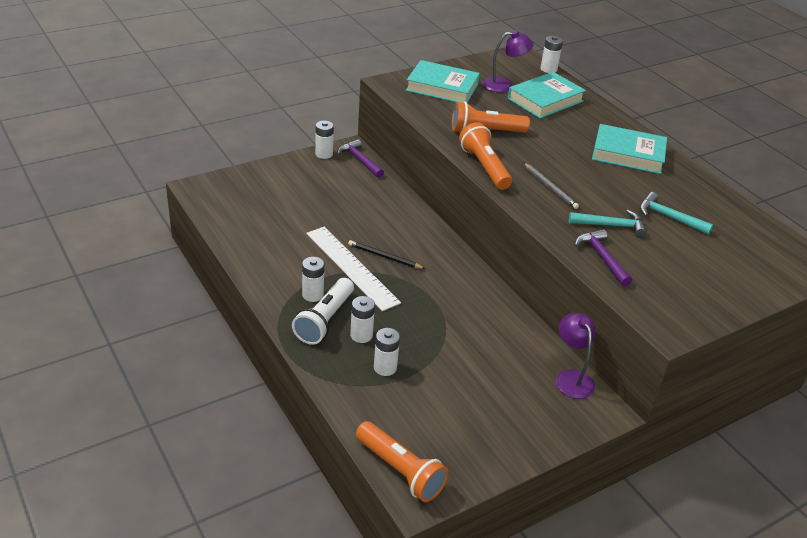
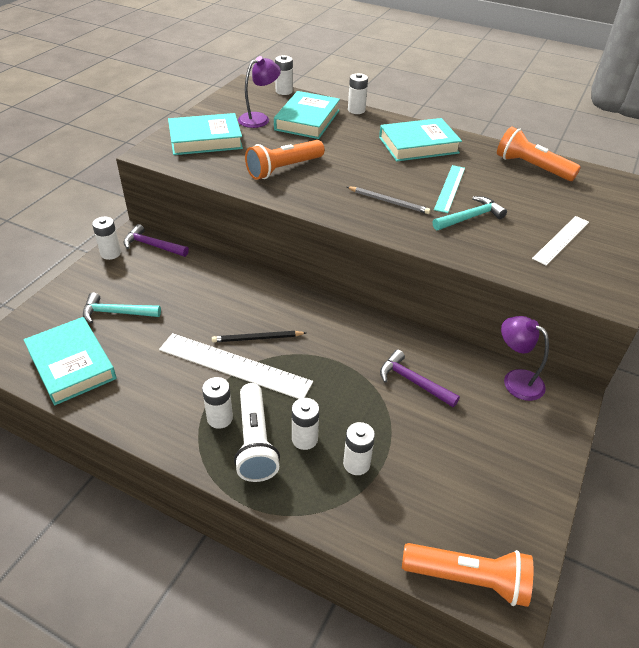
camera: 30 degrees left, 5 degrees up
(240, 217) = (71, 364): none -> turquoise book
(484, 167) = (315, 205): orange flashlight -> orange flashlight (532, 167)
(600, 106) = (356, 110): none -> white battery
(602, 257) = (493, 252): purple hammer -> purple hammer (413, 381)
(618, 197) = (449, 188): none -> turquoise ruler
(668, 217) = (503, 190): turquoise hammer -> turquoise hammer (116, 313)
(678, 274) = (561, 240): none -> white ruler

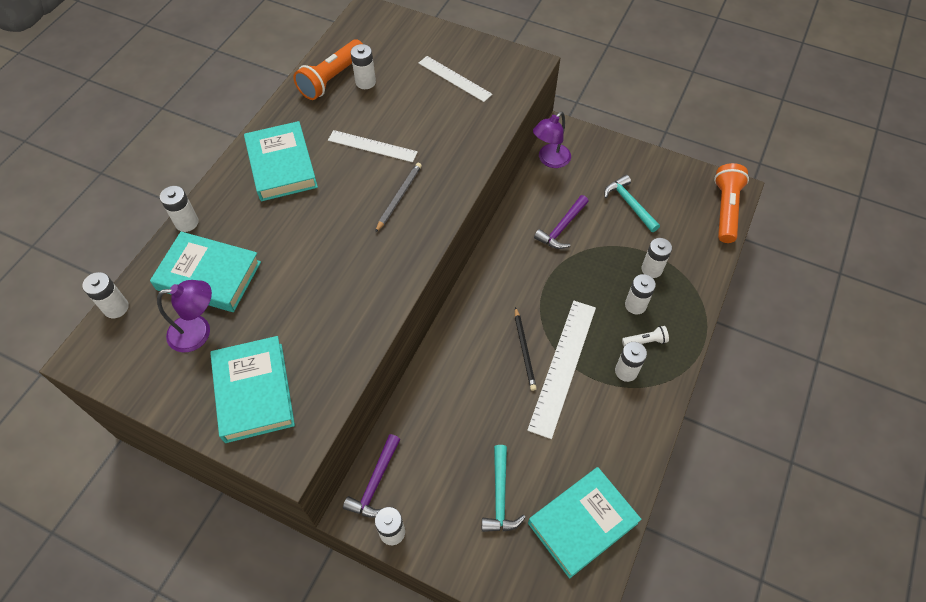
camera: 90 degrees left, 15 degrees up
(255, 442) = (645, 341): white flashlight -> white flashlight, size x0.50
(259, 118) = (198, 332): purple lamp -> purple lamp turned 120 degrees clockwise
(284, 169) = (332, 295): orange flashlight -> none
(449, 188) = (372, 146): turquoise ruler -> white ruler
(470, 217) = (423, 136): turquoise hammer -> turquoise hammer (629, 204)
(534, 185) = (365, 82): none -> white battery

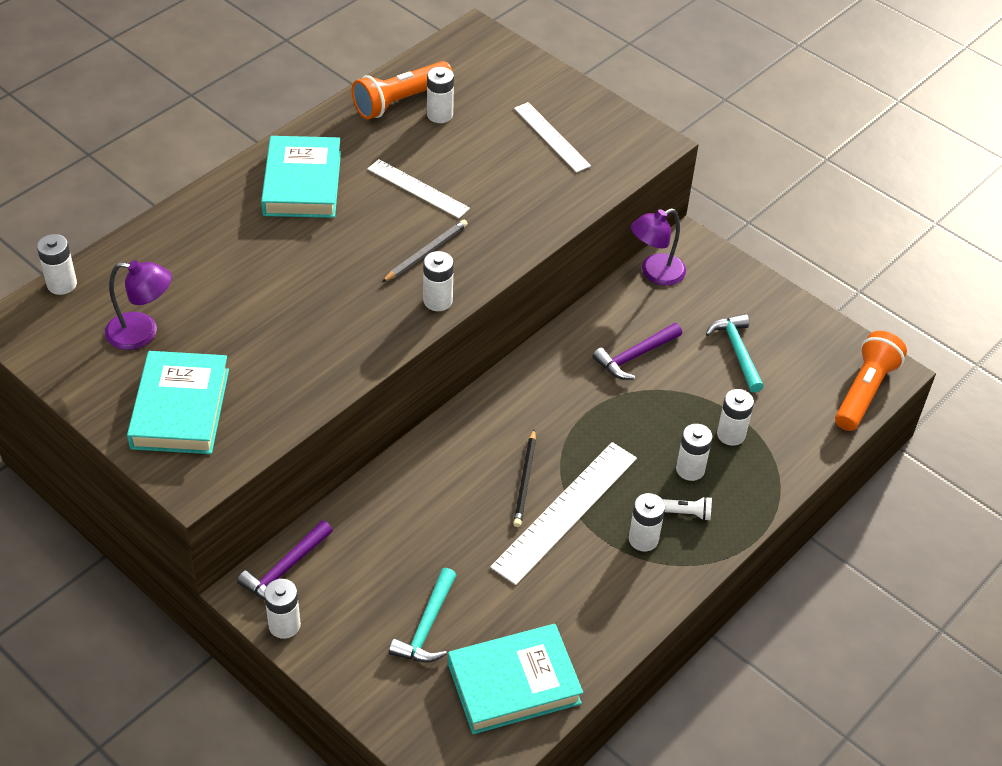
camera: 15 degrees right, 10 degrees down
(187, 222) = (170, 217): white battery -> white battery (438, 301)
(209, 276) = (175, 279): turquoise book -> none

